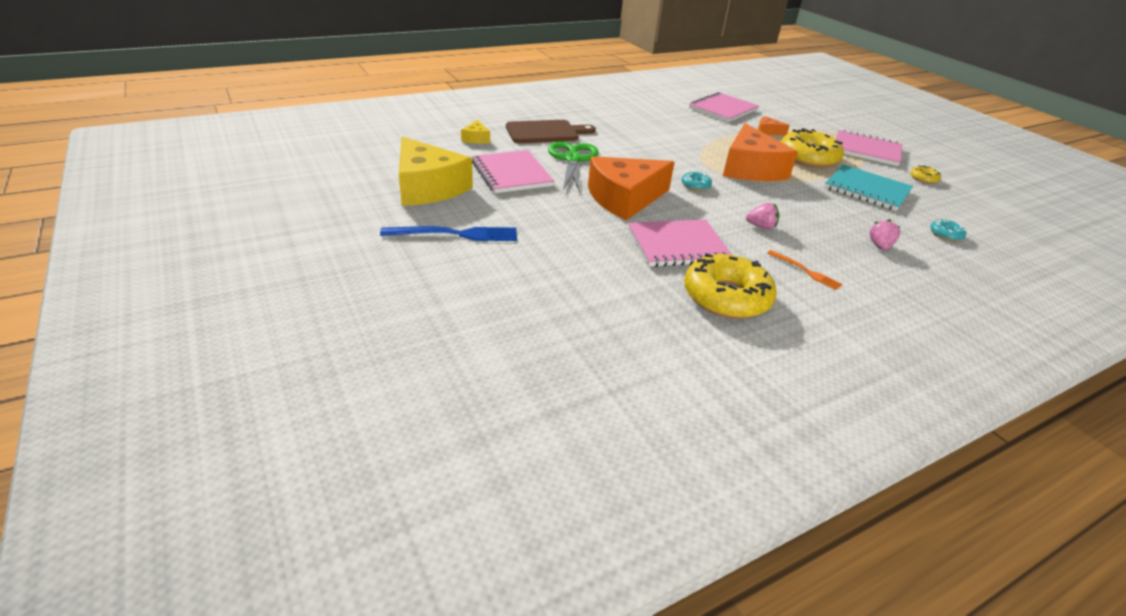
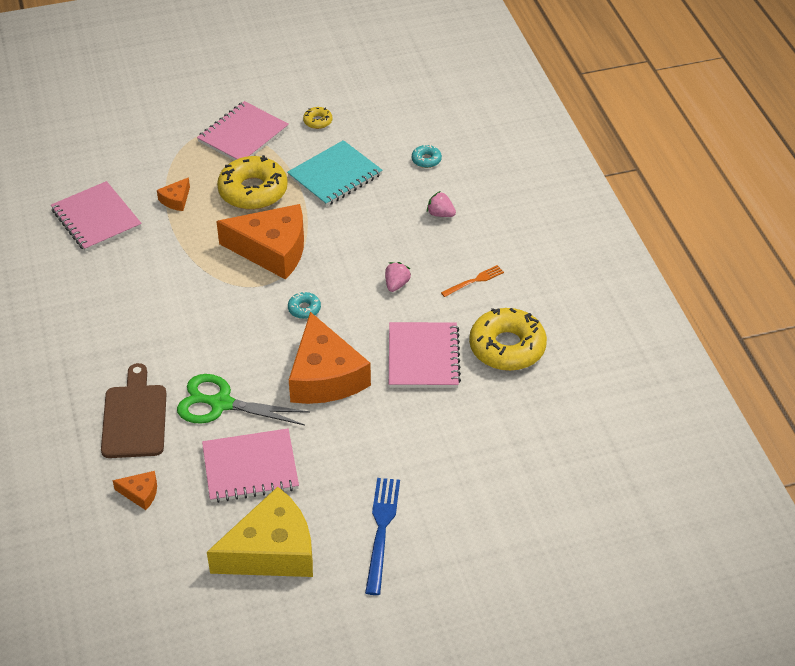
camera: 75 degrees left, 10 degrees up
(476, 138) = (140, 493): yellow cheese -> orange cheese

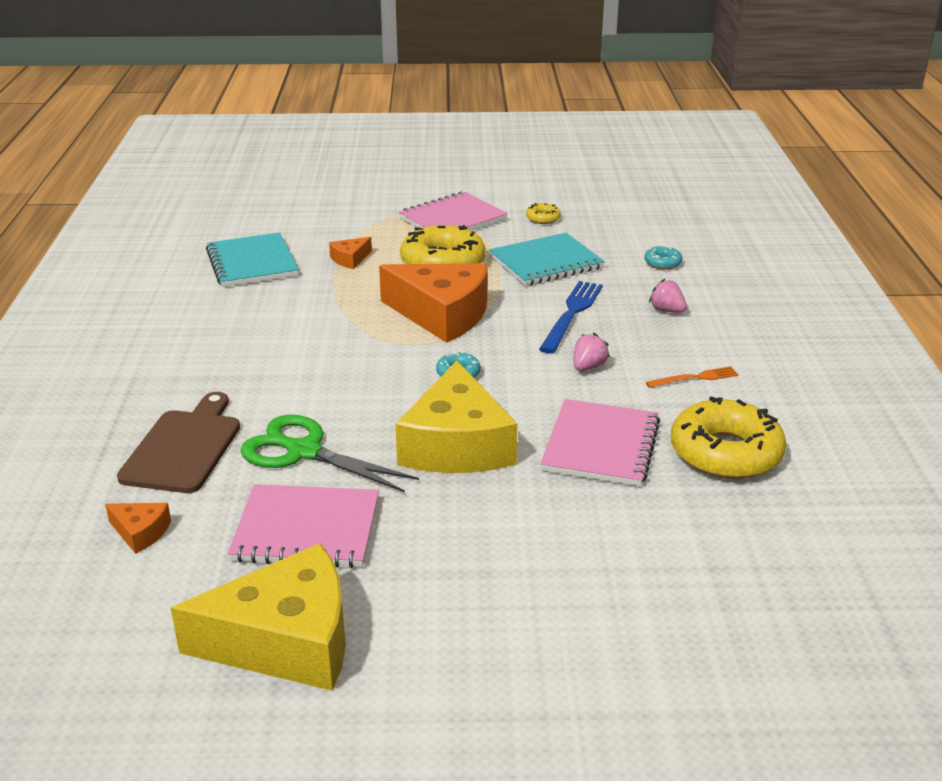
camera: 15 degrees right, 15 degrees down
(96, 218) = (252, 263): pink notebook -> turquoise notebook
(325, 376) = (456, 445): orange cheese -> yellow cheese
(381, 531) = (466, 647): blue fork -> blue fork (572, 314)

